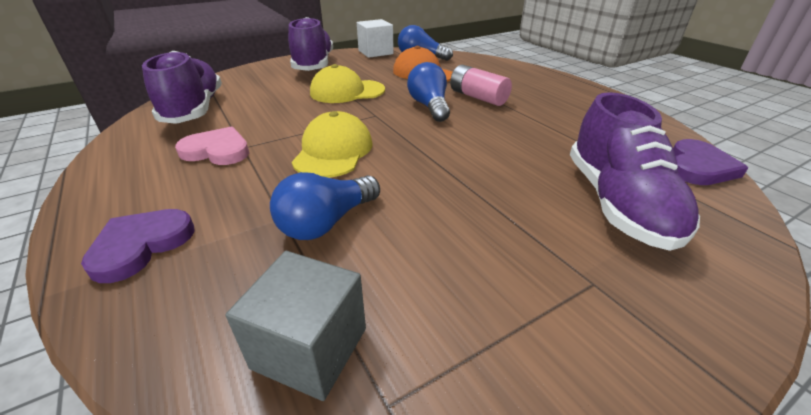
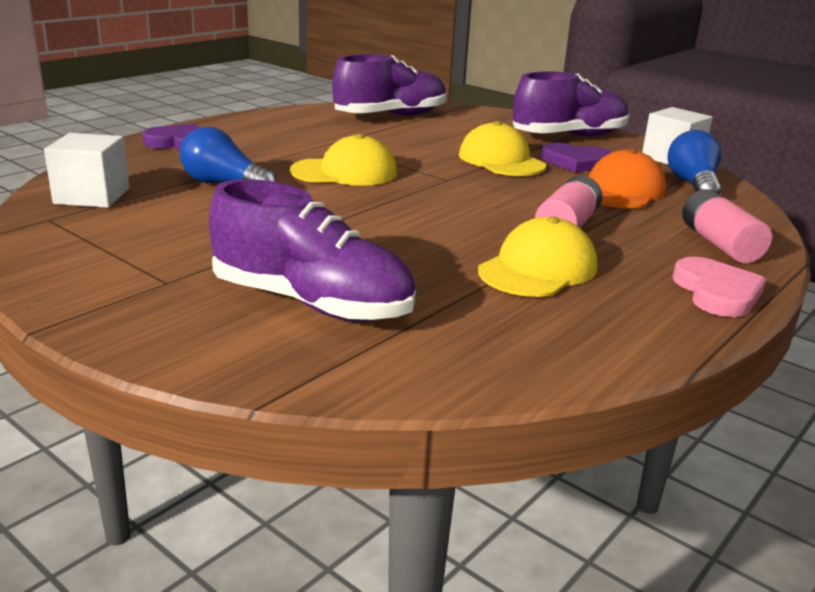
camera: 70 degrees right, 10 degrees down
(217, 151) = (317, 137): pink heart -> pink heart (717, 292)
(310, 348) = (92, 196): grey cube -> white cube
(429, 106) = (501, 202): blue light bulb -> none
(507, 71) = (719, 244): none -> pink battery
(543, 117) = (538, 269): none -> yellow cap
(617, 203) = (312, 303): purple shoe -> purple shoe turned 135 degrees counterclockwise
(698, 167) = (451, 373): purple heart -> purple heart (576, 162)

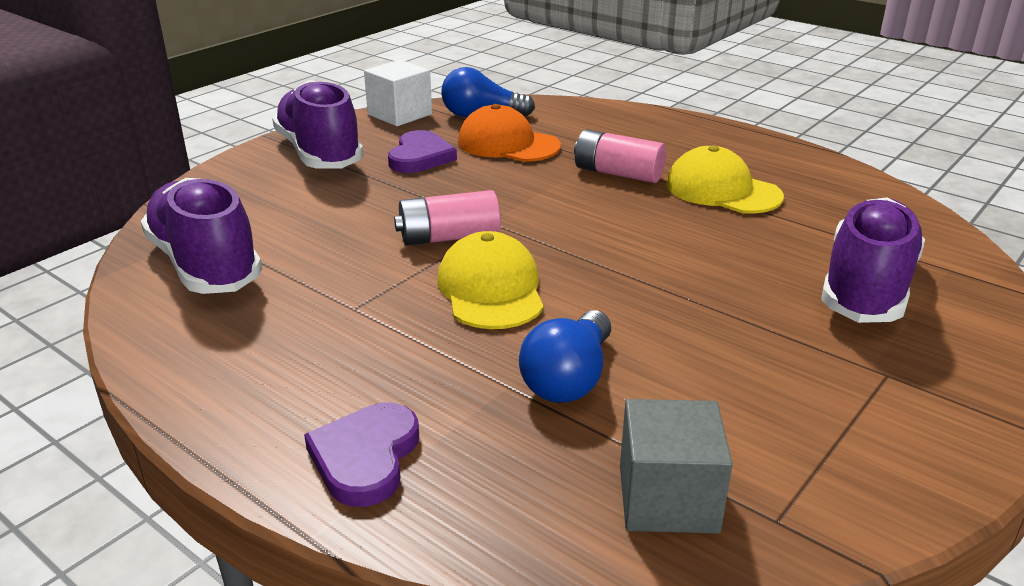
camera: 90 degrees left, 5 degrees up
(92, 196) = (668, 499): white cube -> grey cube
(501, 160) = (421, 194): yellow cap -> none
(717, 292) = (722, 134): pink heart -> none
(719, 244) = (627, 123): pink battery -> pink battery (449, 237)

